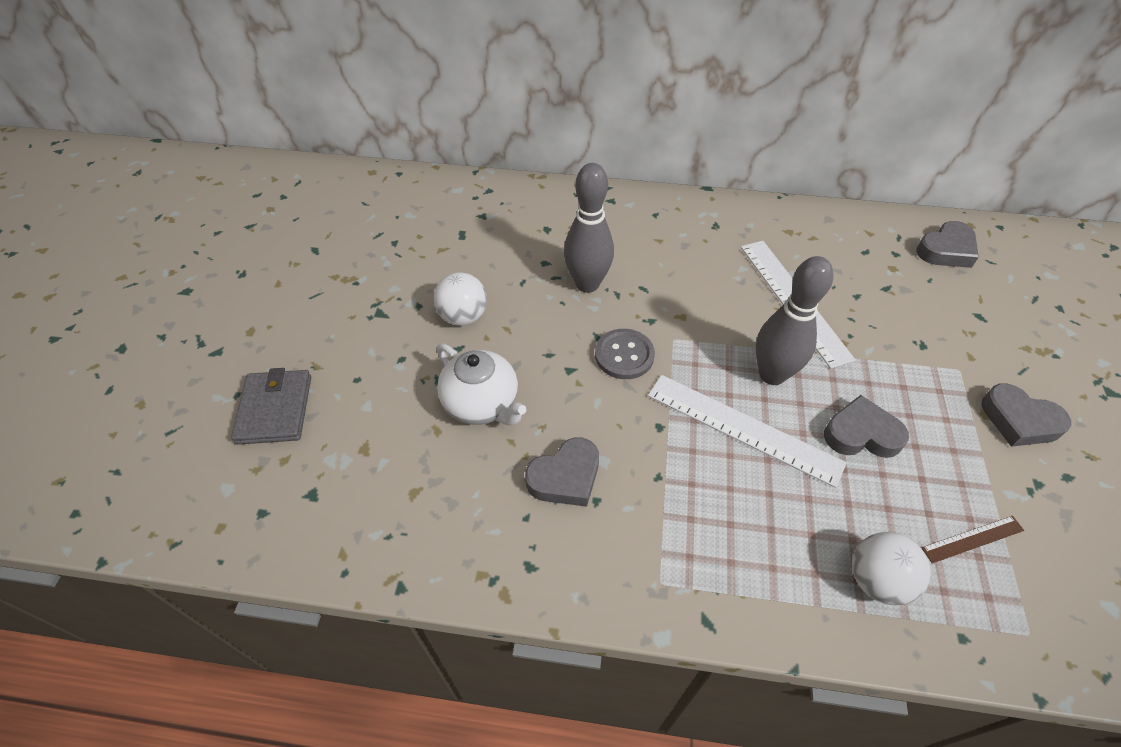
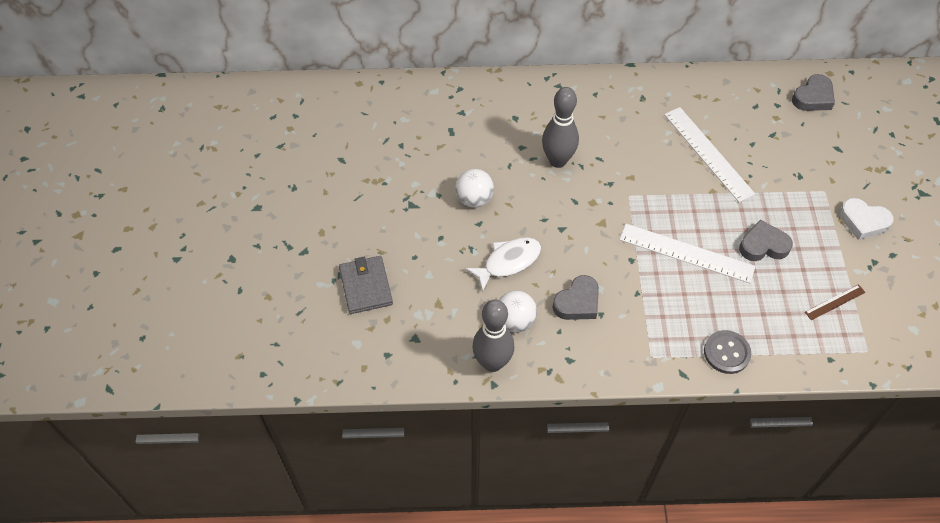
camera: 10 degrees left, 5 degrees up
(482, 404) = (508, 262): white teapot -> white fish
(624, 355) = (597, 212): grey button -> grey button (726, 353)
(772, 374) = (700, 212): grey bowling pin -> grey bowling pin (492, 363)
(877, 580) = (779, 335): white ball -> white ball (515, 321)
(1019, 420) = (863, 221): grey heart -> white heart

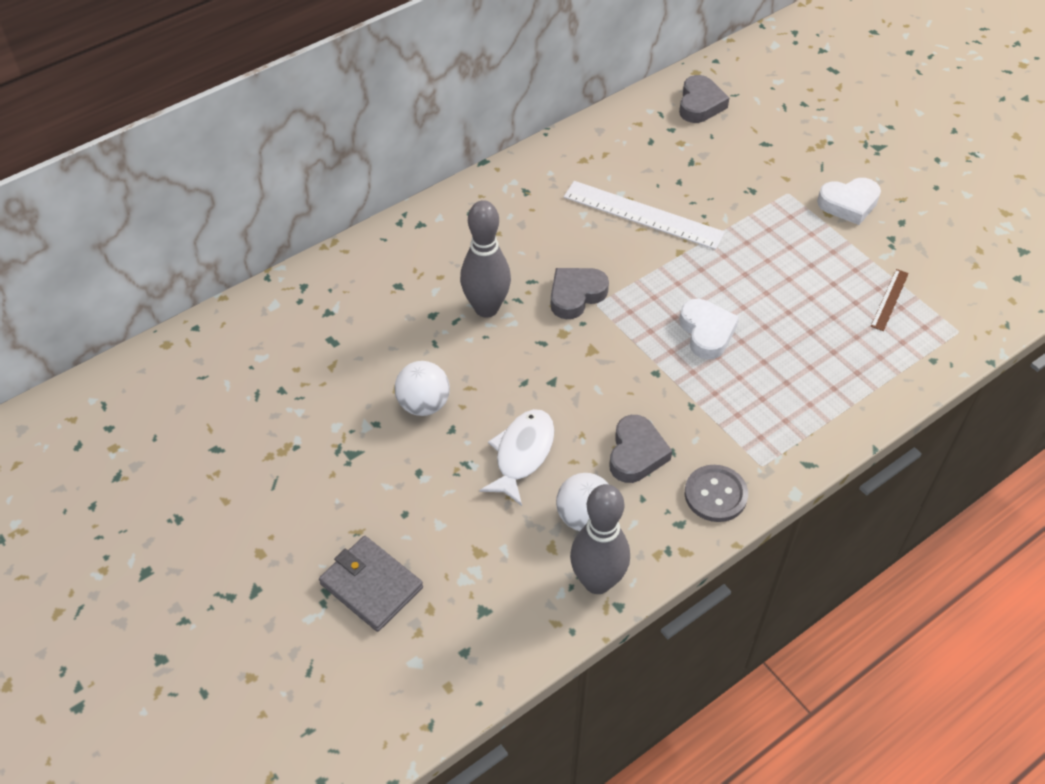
camera: 35 degrees left, 5 degrees down
(686, 253) = (706, 332): white ruler -> white heart
(726, 353) = (832, 414): grey button -> grey button (715, 495)
(763, 245) = (775, 281): grey heart -> grey heart (576, 295)

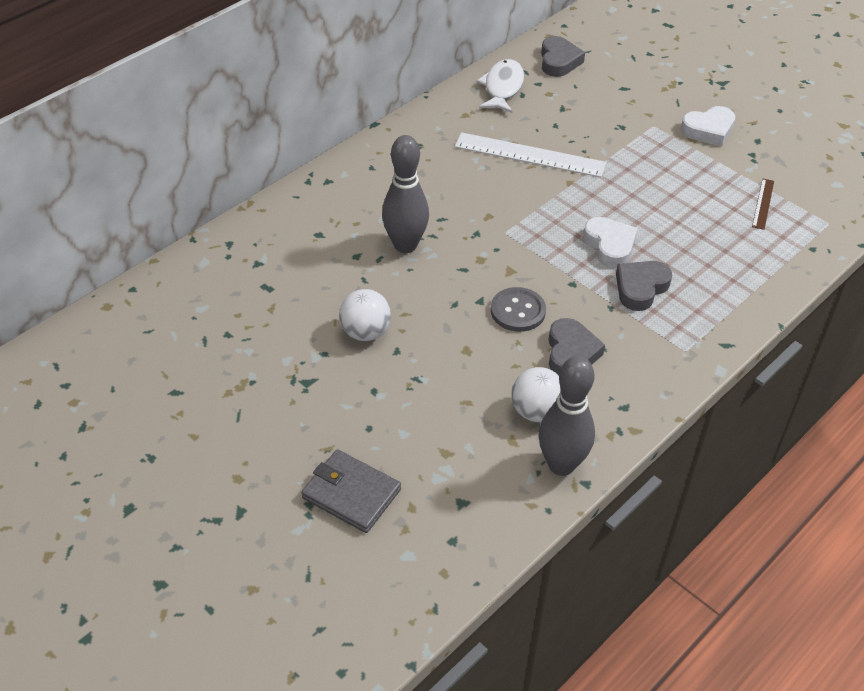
camera: 10 degrees left, 5 degrees down
(522, 454) = (466, 364): white fish -> white fish (502, 87)
(576, 295) = (485, 227): grey heart -> grey heart (640, 288)
(715, 495) = (650, 379): grey button -> grey button (518, 311)

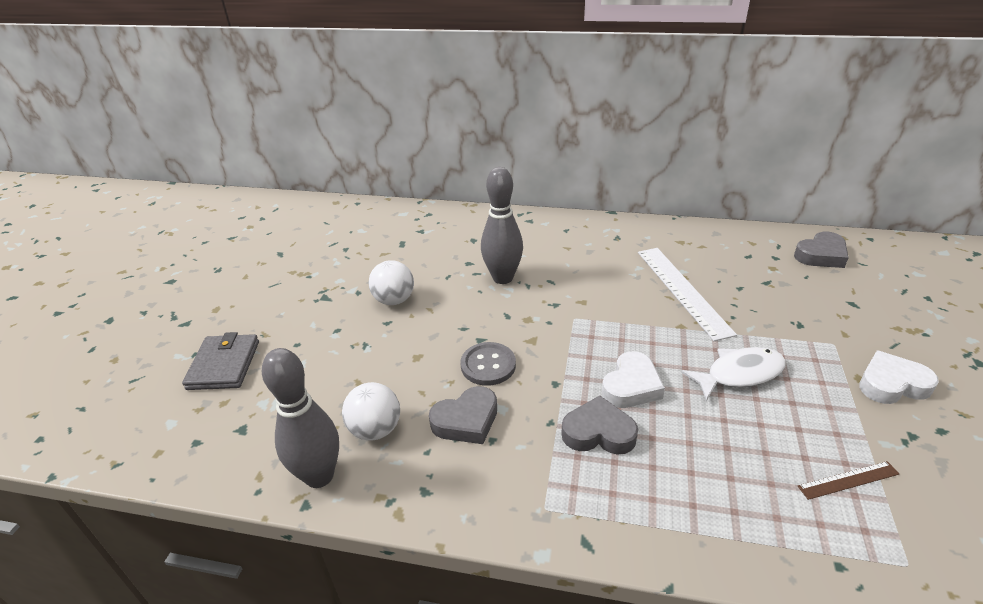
camera: 60 degrees right, 10 degrees down
(502, 87) = (740, 244): white fish -> white fish (739, 374)
(708, 130) = (892, 384): white heart -> white heart turned 135 degrees clockwise

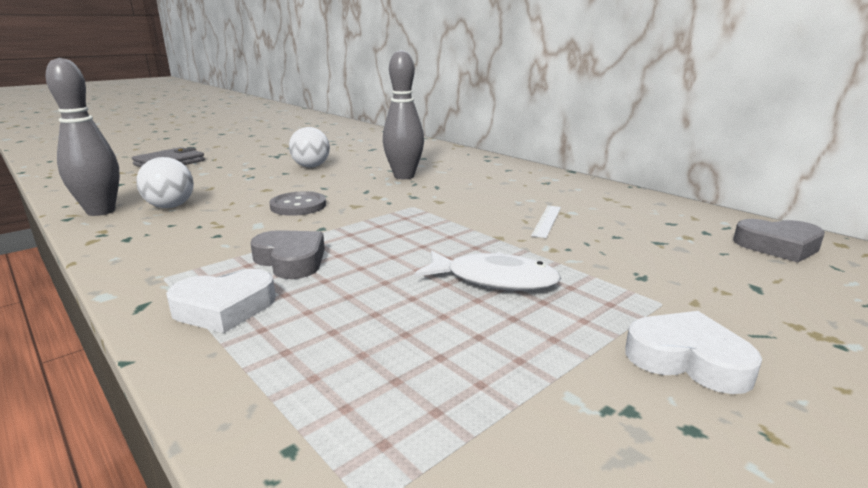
camera: 35 degrees right, 15 degrees down
(466, 420) = (224, 222): grey heart -> none
(631, 386) = (375, 249): white heart -> white heart (224, 308)
(682, 290) = (547, 221): white ruler -> white ruler, size x0.49
(848, 480) = (453, 397): brown ruler -> none

